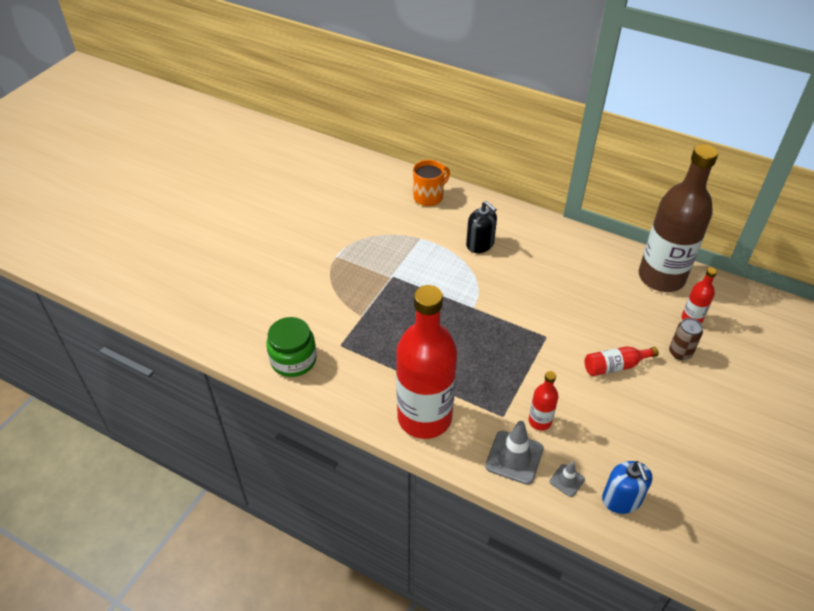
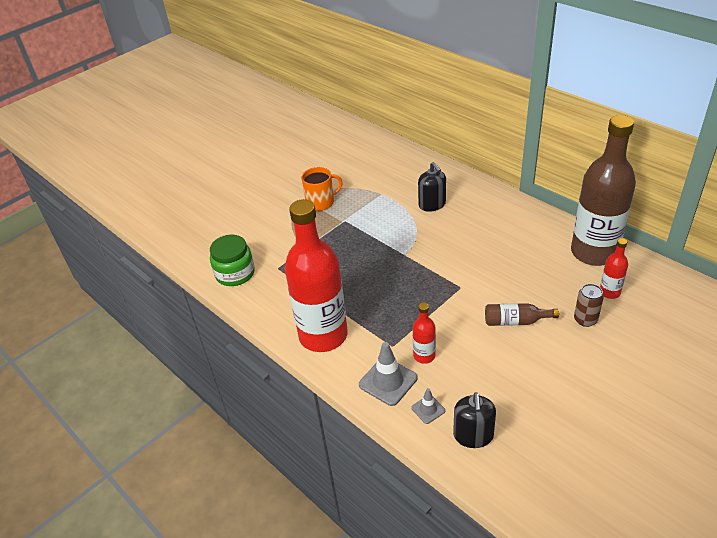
camera: 20 degrees right, 5 degrees down
(429, 197) = (403, 162): orange mug -> orange mug (321, 202)
(615, 366) = (515, 321): red bottle -> brown bottle
(621, 499) = (473, 435): blue soap dispenser -> black soap dispenser

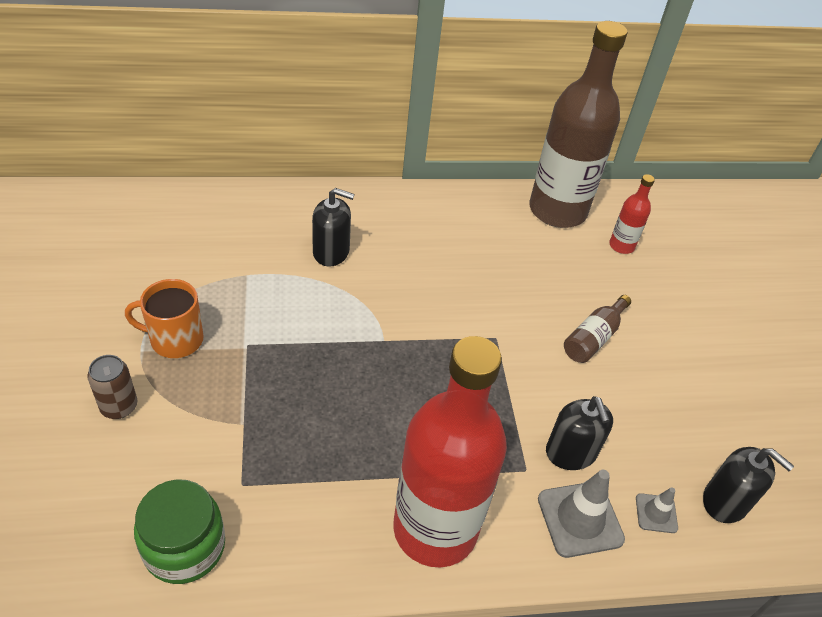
camera: 60 degrees left, 5 degrees up
(321, 202) = (175, 339): orange mug -> orange mug turned 105 degrees counterclockwise
(424, 356) = (571, 452): red bottle -> black soap dispenser
(585, 319) = (641, 290): brown can -> brown can (119, 406)

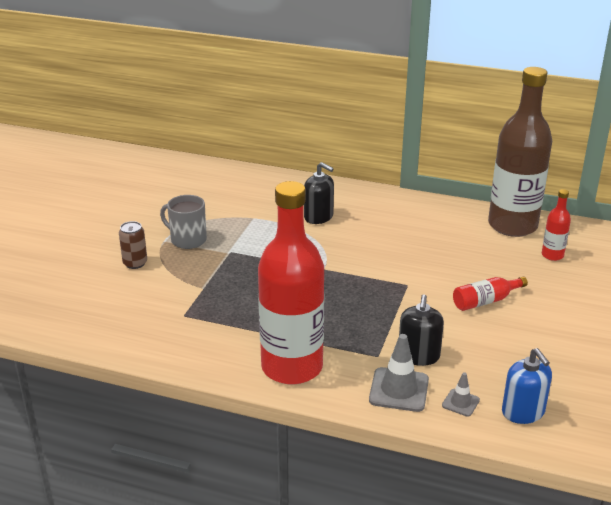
camera: 30 degrees right, 15 degrees down
(175, 339) = (187, 240): orange mug -> grey mug
(184, 547) = (133, 333): green jar -> none
(593, 338) = (485, 301): brown bottle -> red bottle
(725, 501) = (523, 412): black soap dispenser -> blue soap dispenser

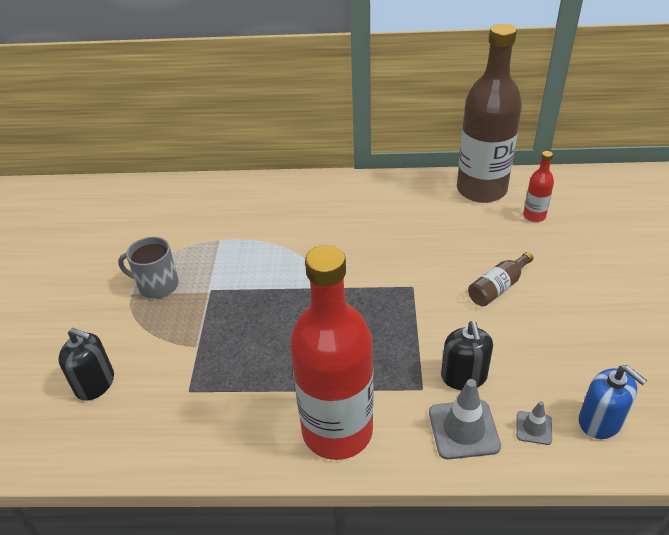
camera: 15 degrees left, 10 degrees up
(135, 263) = (107, 332): brown can -> none
(318, 217) = (288, 223): black soap dispenser -> black soap dispenser (95, 383)
(485, 301) = (498, 287): red bottle -> brown bottle

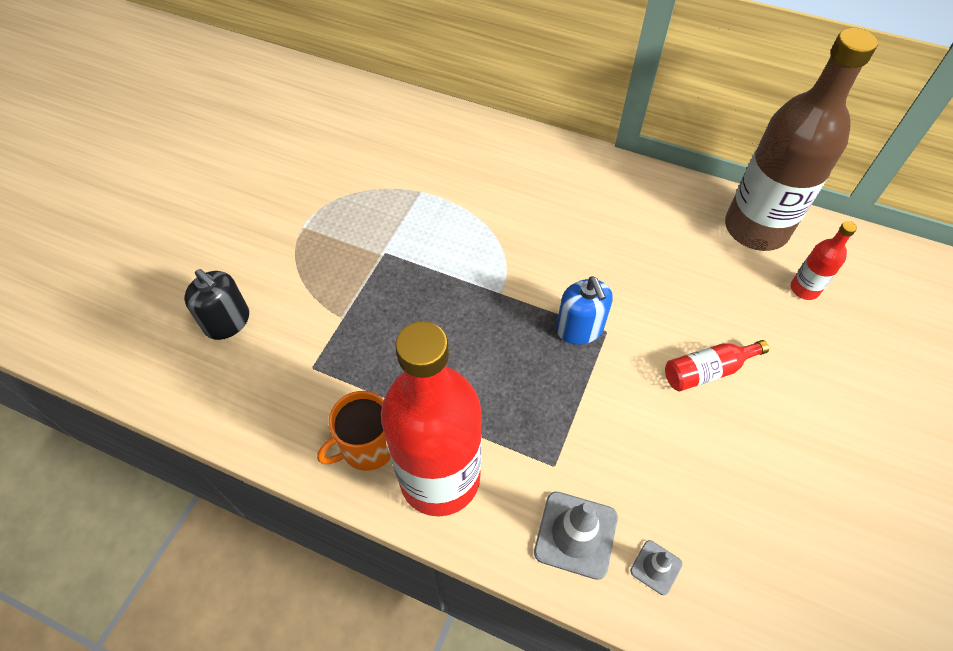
camera: 20 degrees right, 15 degrees up
(157, 285) = (333, 227): grey mug -> none
(265, 431) = (367, 446): none -> orange mug
(464, 376) = (608, 470): black soap dispenser -> none
(498, 287) = (707, 371): brown bottle -> red bottle
(600, 421) = (739, 593): blue soap dispenser -> blue soap dispenser (579, 328)

